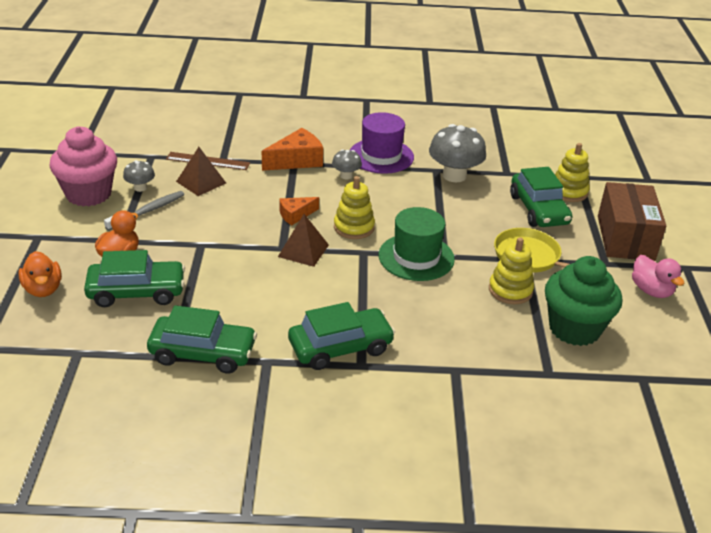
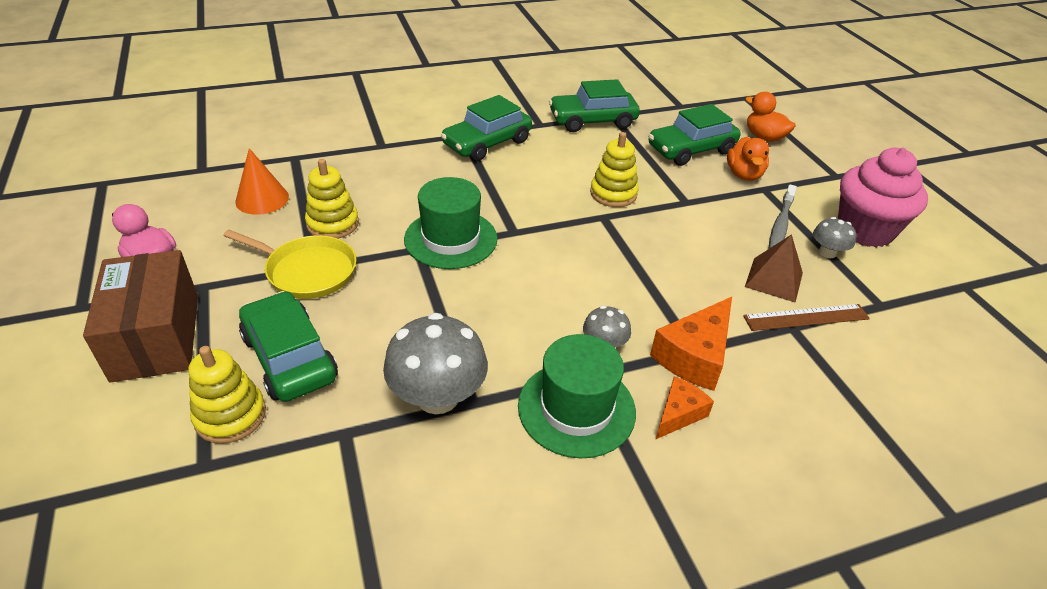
camera: 160 degrees right, 5 degrees up
(295, 215) = (622, 260): orange cheese -> orange cheese (679, 414)
(303, 250) = (579, 218): brown pyramid -> none
(354, 227) = (542, 260): yellow stacking toy -> yellow stacking toy (613, 194)
(381, 156) = (576, 408): purple hat -> green hat
(574, 328) = (262, 199): green cupcake -> orange cone

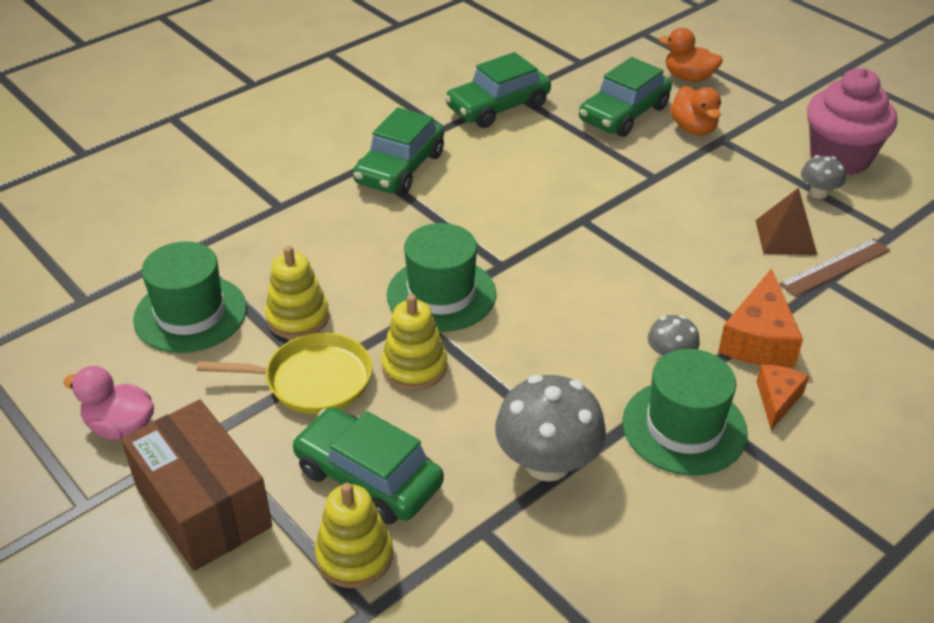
camera: 20 degrees left, 0 degrees up
(262, 199) = (190, 314): orange cone -> green hat
(613, 194) = (576, 190): yellow stacking toy -> yellow stacking toy (414, 367)
(780, 225) = (760, 176): grey toothbrush -> none

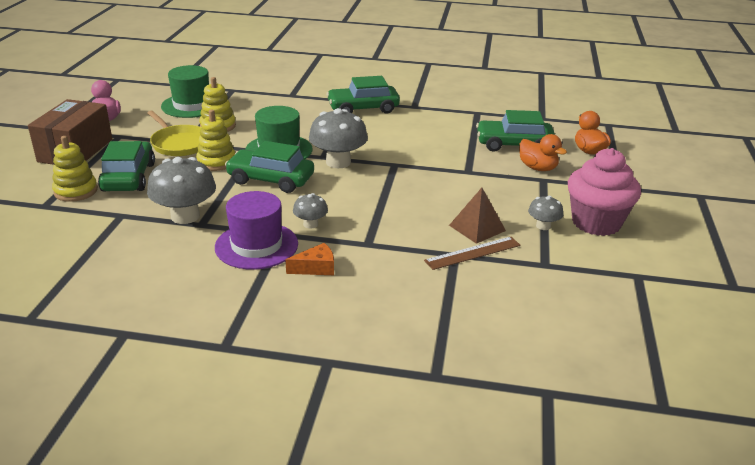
camera: 50 degrees right, 10 degrees down
(498, 107) = (457, 112): green car -> green car (270, 180)
(531, 260) = (338, 162): none -> grey mushroom
(684, 427) = (256, 245): green hat -> purple hat
(693, 129) = (537, 168): orange duck -> orange duck turned 75 degrees counterclockwise
(758, 339) = (363, 246): orange cheese -> none
(835, 267) = (473, 253): brown ruler -> brown ruler turned 45 degrees counterclockwise

